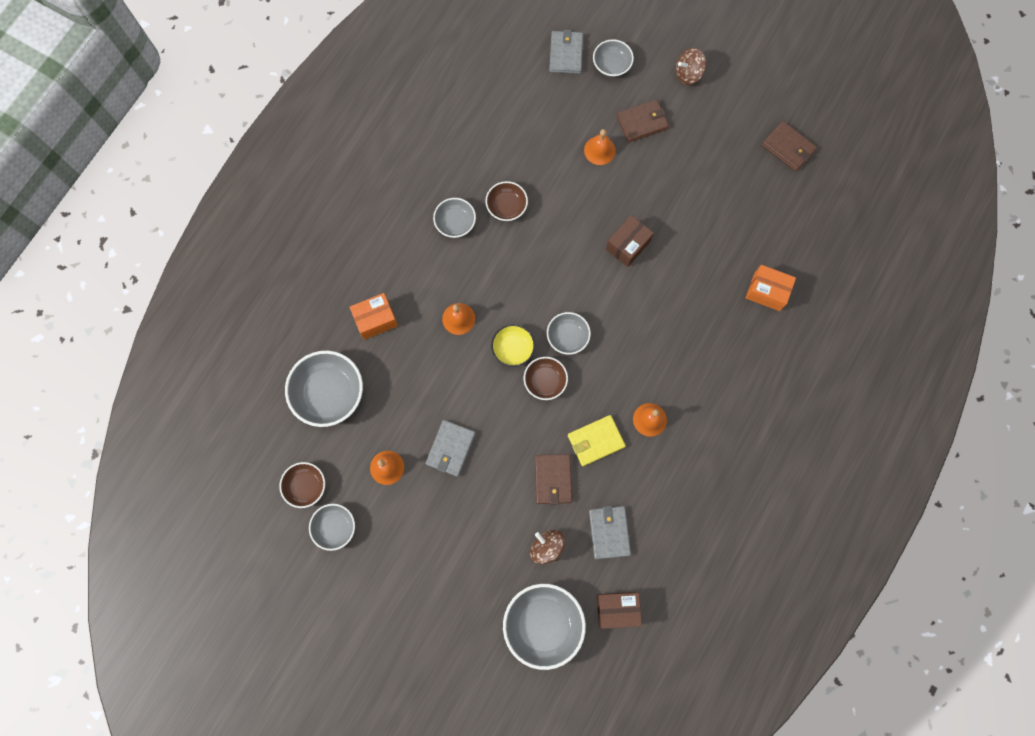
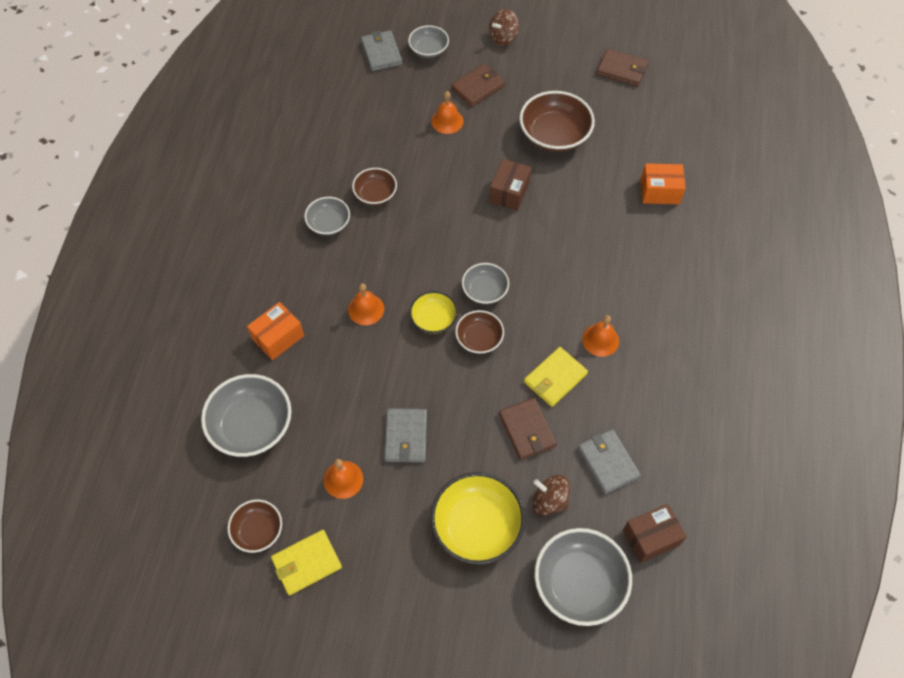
camera: 20 degrees left, 15 degrees down
(334, 527) = (306, 563): grey bowl -> yellow wallet
(480, 547) = (477, 526): none -> yellow bowl
(693, 199) = (554, 135): none -> brown bowl

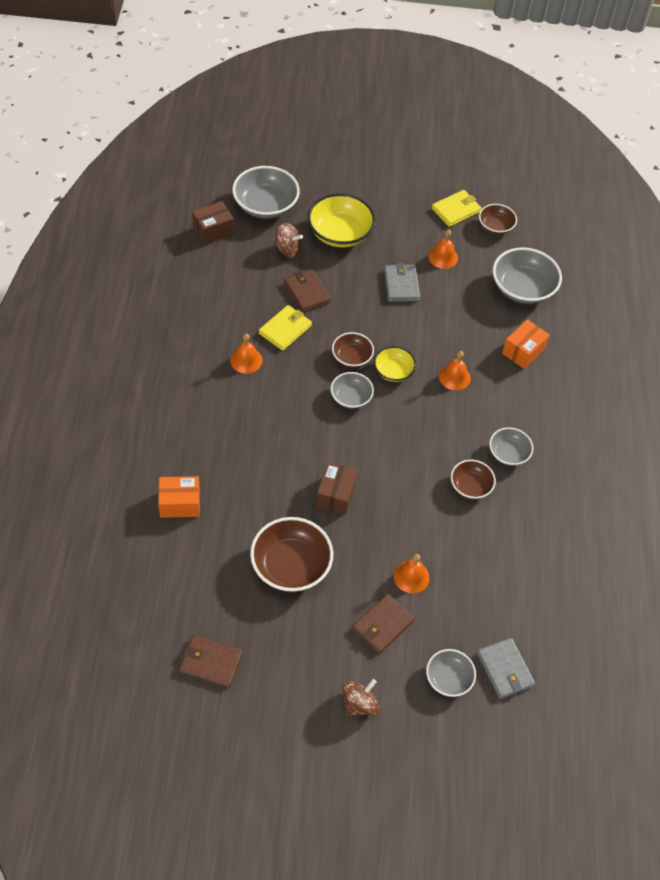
camera: 170 degrees right, 5 degrees down
(608, 462) = (243, 274): grey wallet -> none

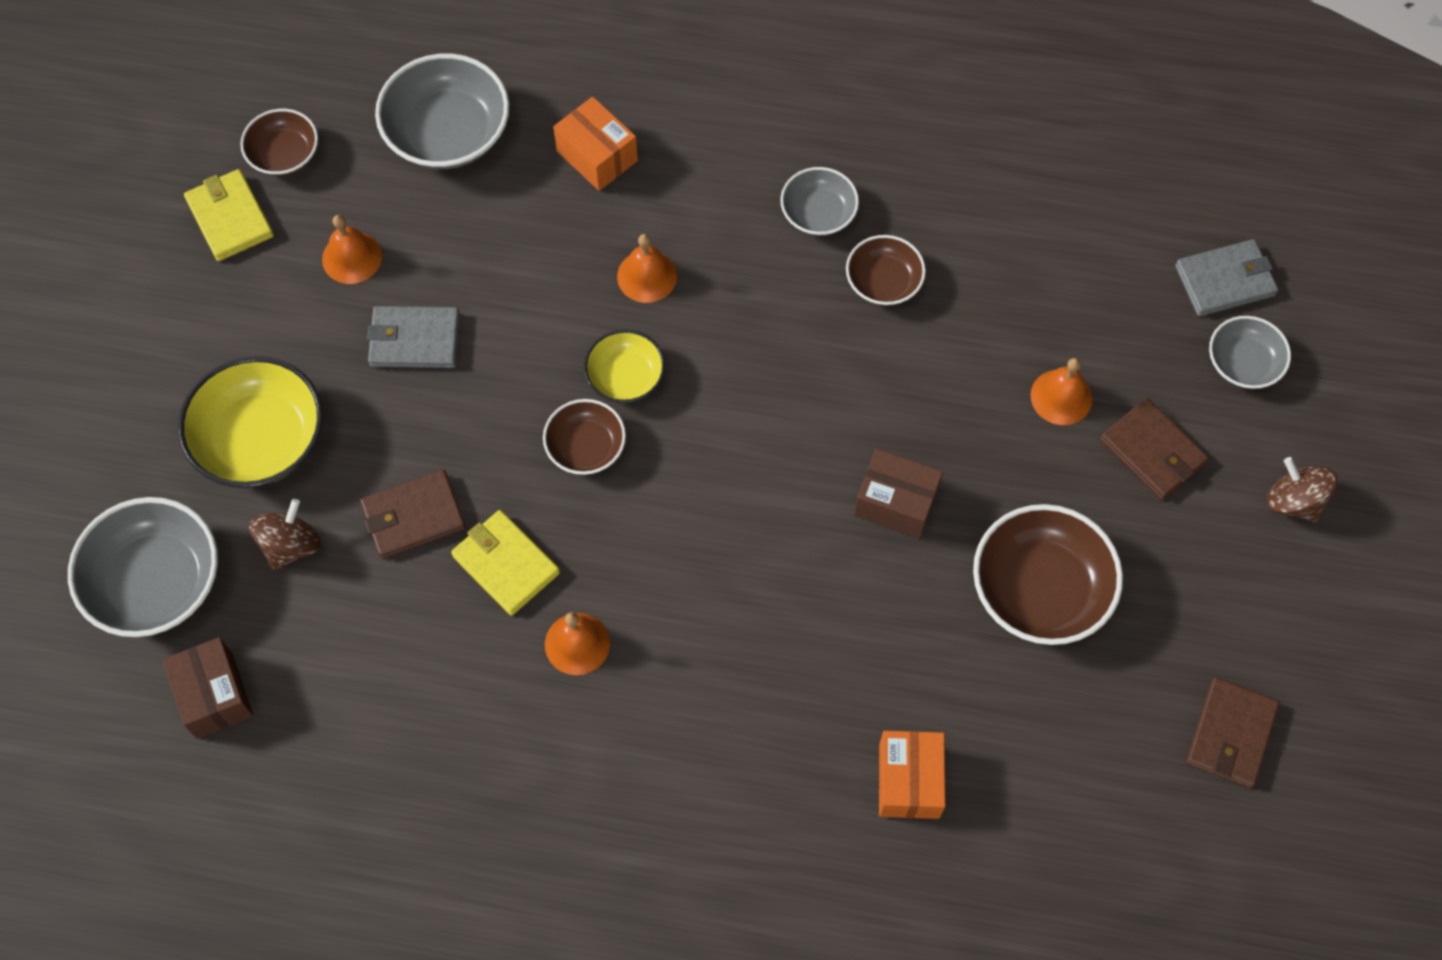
camera: 80 degrees left, 10 degrees up
(351, 397) = (681, 457): grey bowl -> none

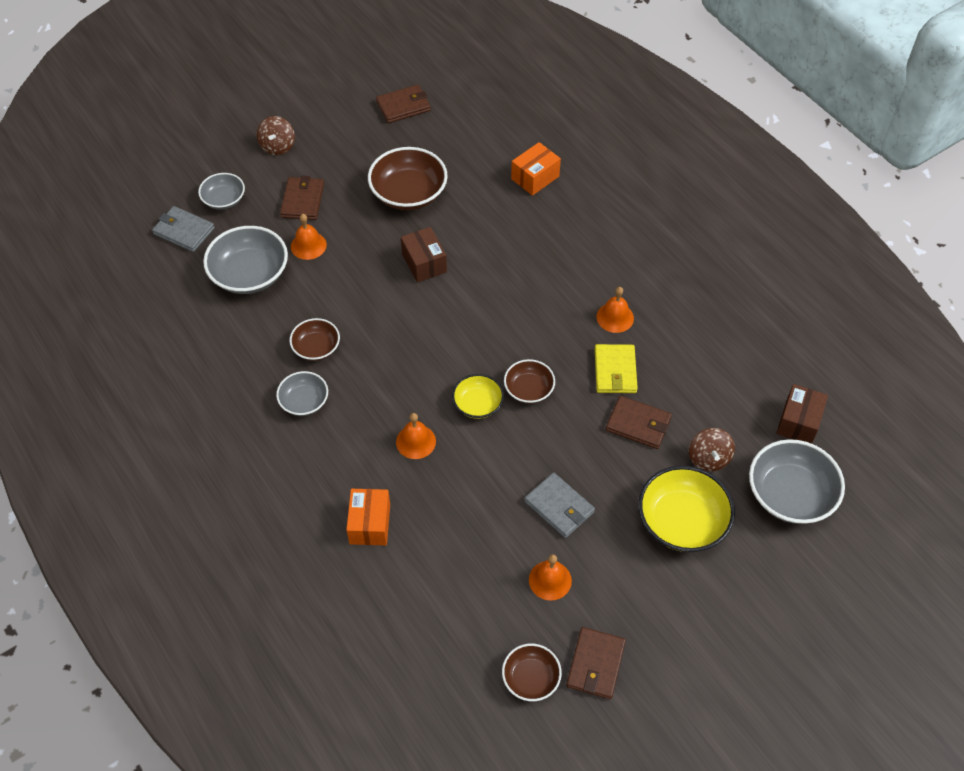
camera: 135 degrees left, 10 degrees down
(230, 218) = (595, 664): yellow wallet -> brown wallet
(291, 545) = (708, 458): brown spinning top -> brown spinning top turned 75 degrees counterclockwise
(448, 133) = (430, 608): grey bowl -> grey bowl (250, 274)

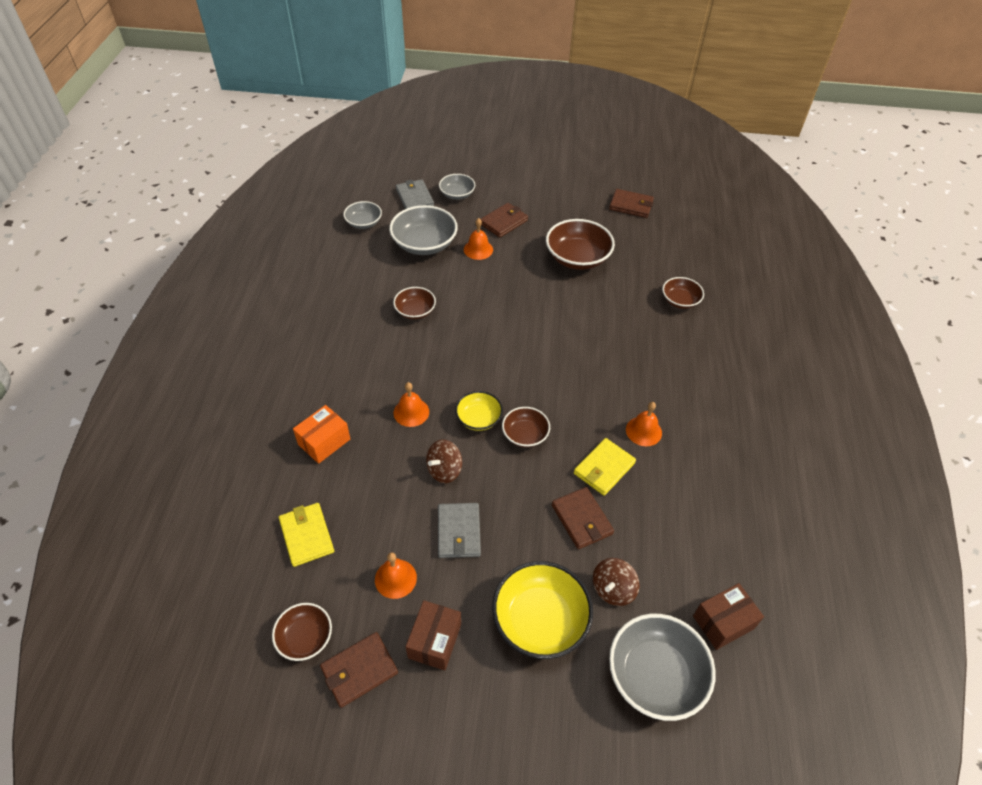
camera: 40 degrees right, 5 degrees down
(277, 146) = (522, 184): brown spinning top -> brown spinning top (444, 470)
(304, 401) = (371, 337): grey bowl -> grey bowl (364, 223)
(424, 263) = (541, 306): brown box -> brown box (434, 641)
(444, 607) = (307, 535): none -> yellow wallet
(535, 177) = (680, 300): orange box -> brown bowl

